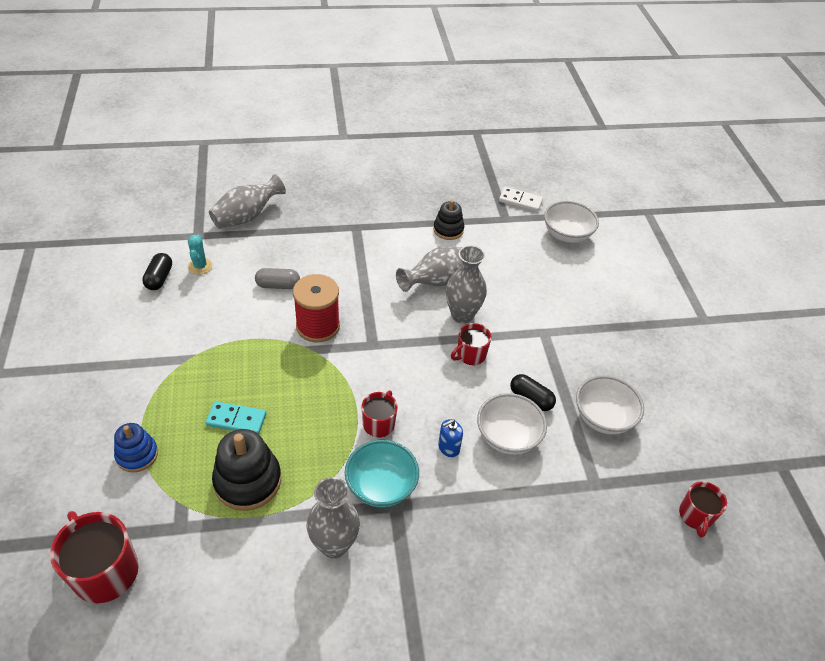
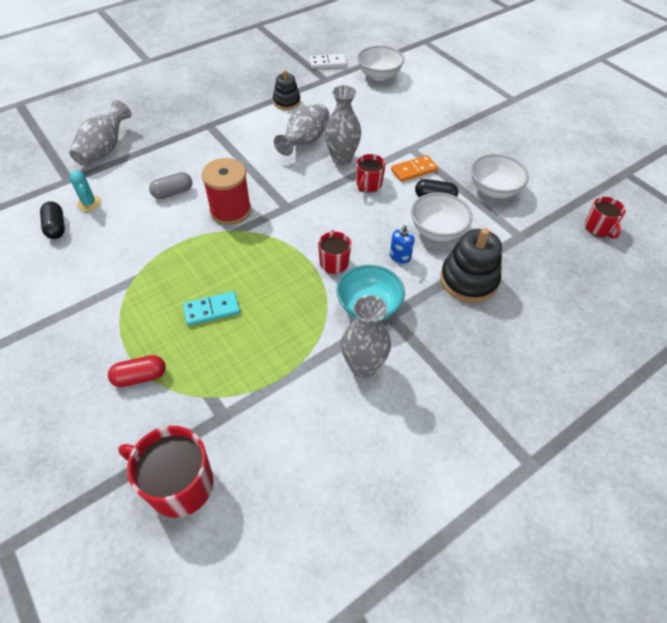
camera: 25 degrees left, 5 degrees up
(137, 455) = (140, 377): blue stacking toy -> red capsule
(248, 481) = (256, 352): black stacking toy -> black stacking toy (468, 280)
(529, 358) = (414, 170): none -> orange domino

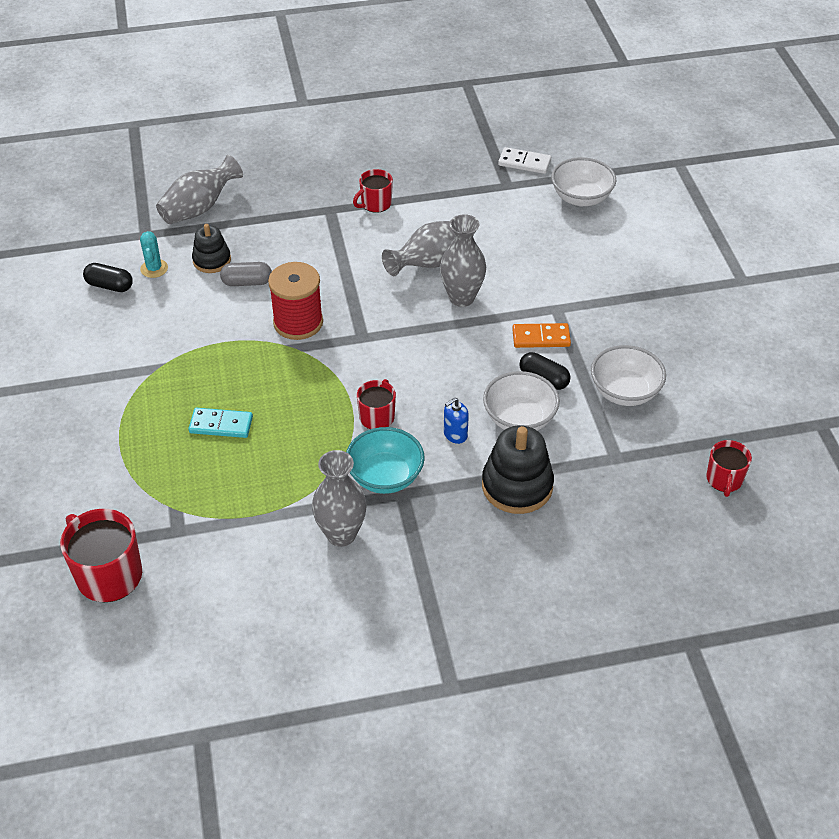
camera: 25 degrees right, 5 degrees down
(56, 227) = (110, 286): black capsule -> black capsule turned 75 degrees counterclockwise
(140, 377) = (120, 467): red capsule -> none
(286, 102) = (439, 204): black stacking toy -> black stacking toy (212, 260)
(368, 184) = (474, 339): red mug -> red mug (375, 204)

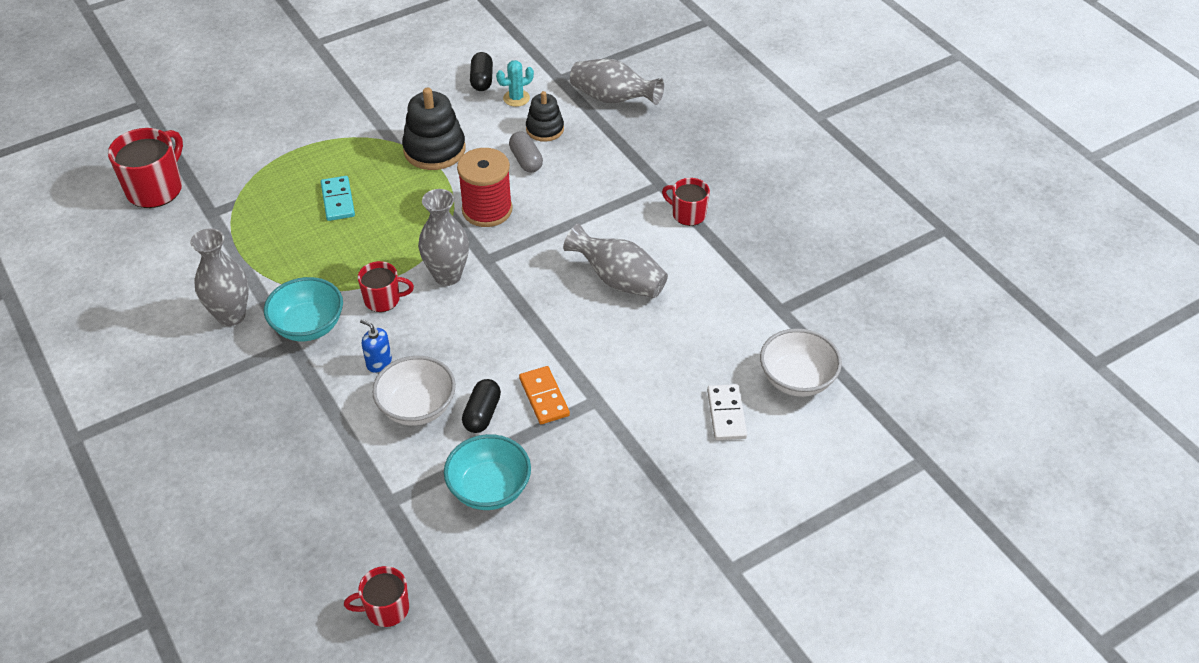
camera: 70 degrees right, 0 degrees up
(462, 298) = (576, 318): grey vase -> grey vase (447, 275)
(517, 486) = (324, 427): black stacking toy -> black stacking toy (434, 150)
(524, 163) = (829, 314): white domino -> white domino (726, 414)
(624, 392) = (489, 489): white bowl -> turquoise bowl

